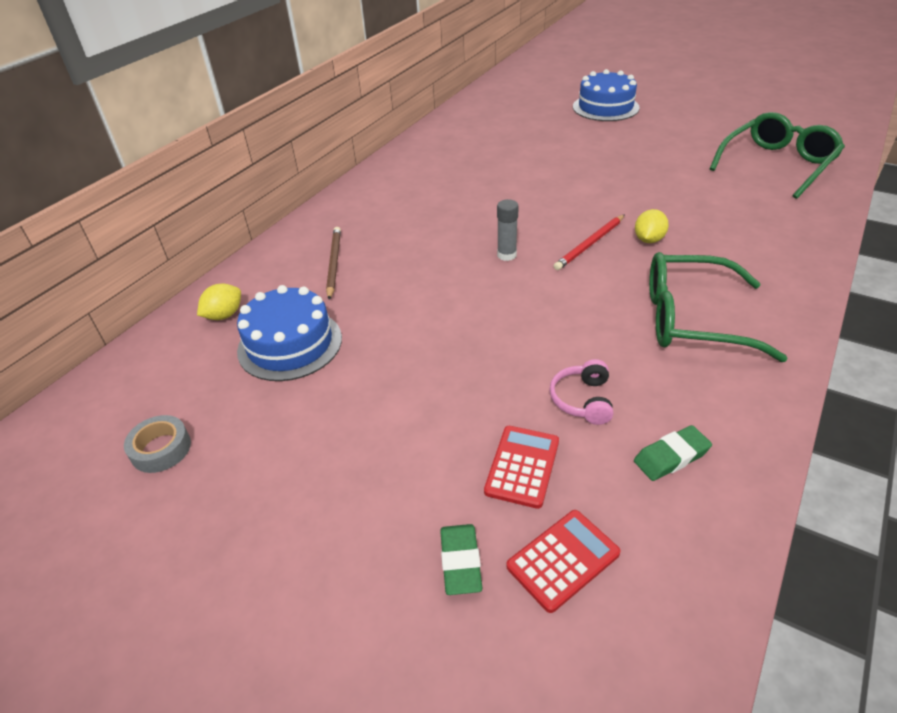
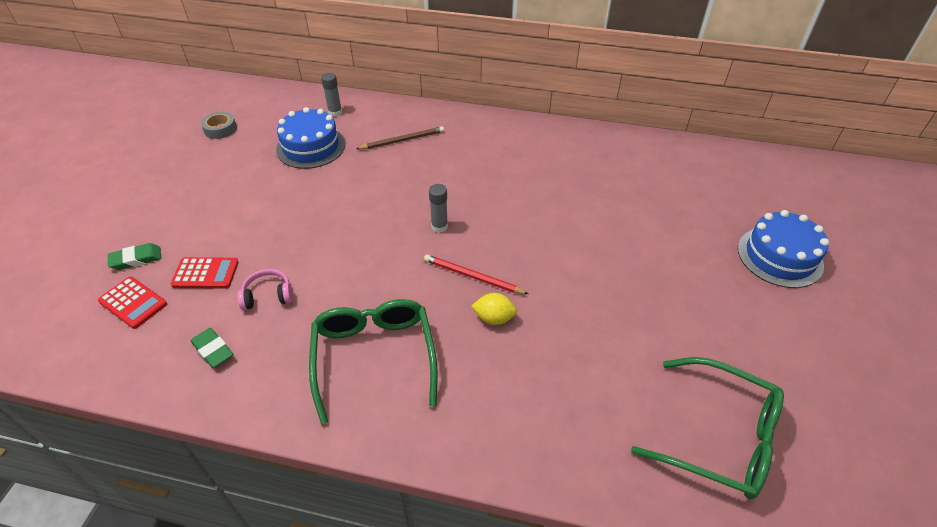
camera: 70 degrees right, 5 degrees up
(224, 315) = (335, 112): yellow lemon -> grey glue stick

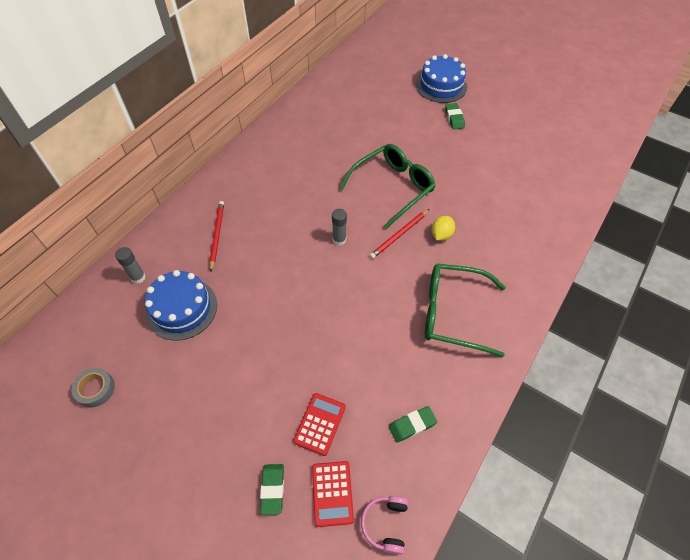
camera: 70 degrees left, 10 degrees up
(133, 303) = (332, 493): red calculator -> red calculator turned 120 degrees clockwise
(268, 296) = (367, 375): pink headphones -> pink headphones (385, 524)
(403, 140) = (217, 235): brown pencil -> red pencil
(719, 436) = (552, 166): green glasses -> green glasses (392, 188)
(723, 286) = (454, 118): none -> green eraser

